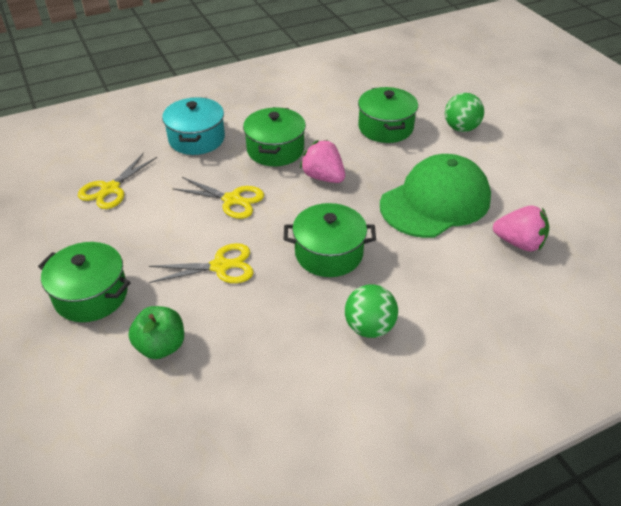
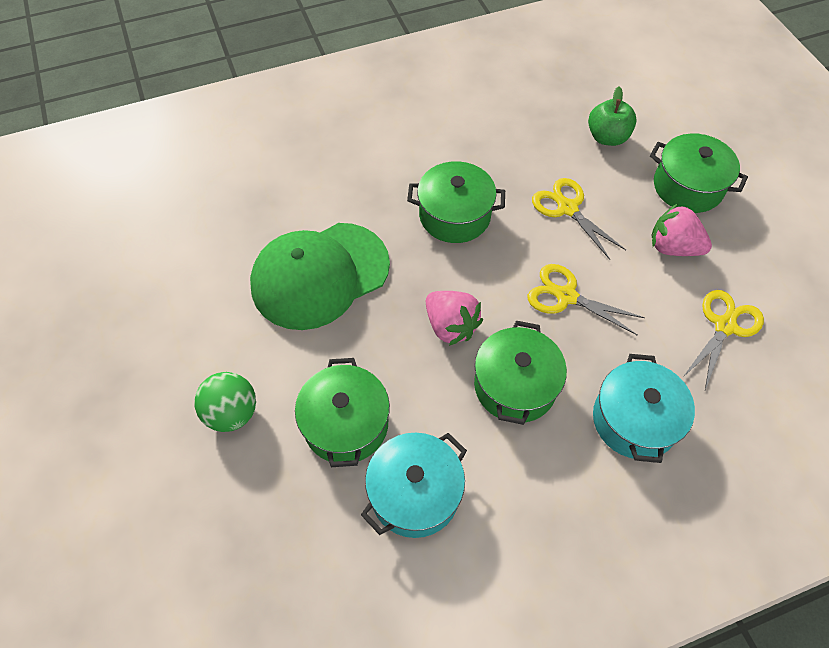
camera: 175 degrees left, 15 degrees up
(220, 266) = (567, 208): yellow scissors -> yellow scissors turned 60 degrees clockwise
(336, 105) = (415, 493): none -> turquoise pot
(369, 327) = (426, 141): green ball -> none
(519, 243) = (251, 214): pink strawberry -> pink strawberry (673, 247)

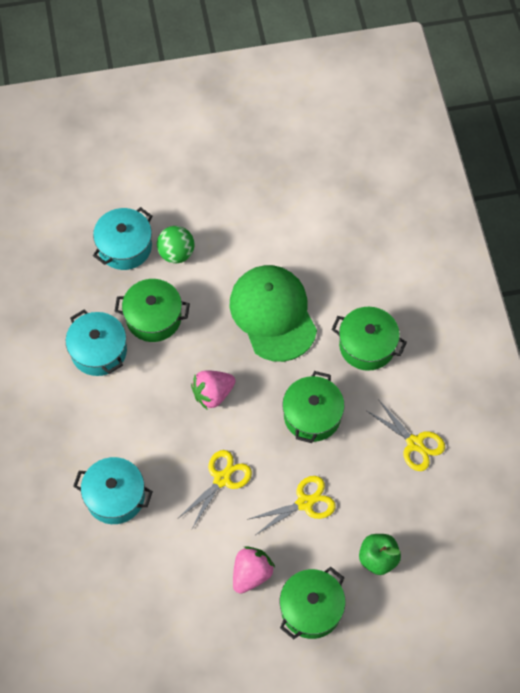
camera: 100 degrees right, 5 degrees up
(224, 493) = (124, 247): none -> turquoise pot
(515, 385) = (157, 426): green pot -> green pot (367, 346)
(724, 326) = (173, 586): yellow scissors -> yellow scissors (414, 443)

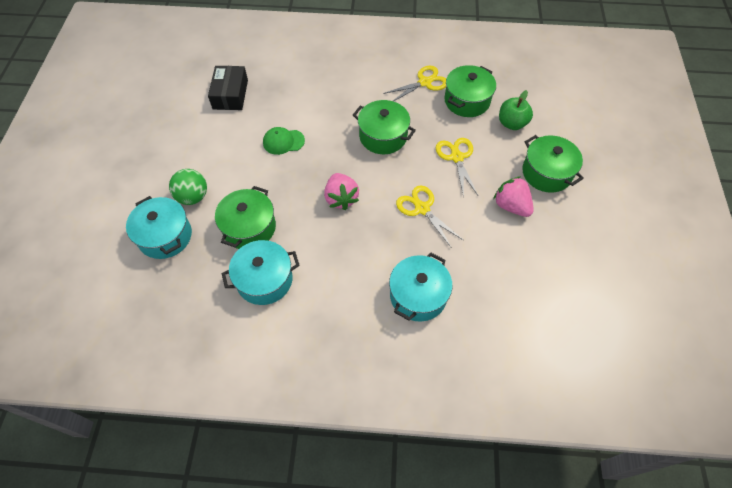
camera: 75 degrees left, 5 degrees down
(273, 314) = (283, 141): green cap -> green cap, size x0.46
(325, 237) = (230, 94): none -> black box
(367, 346) = (335, 91): green pot -> green pot (467, 101)

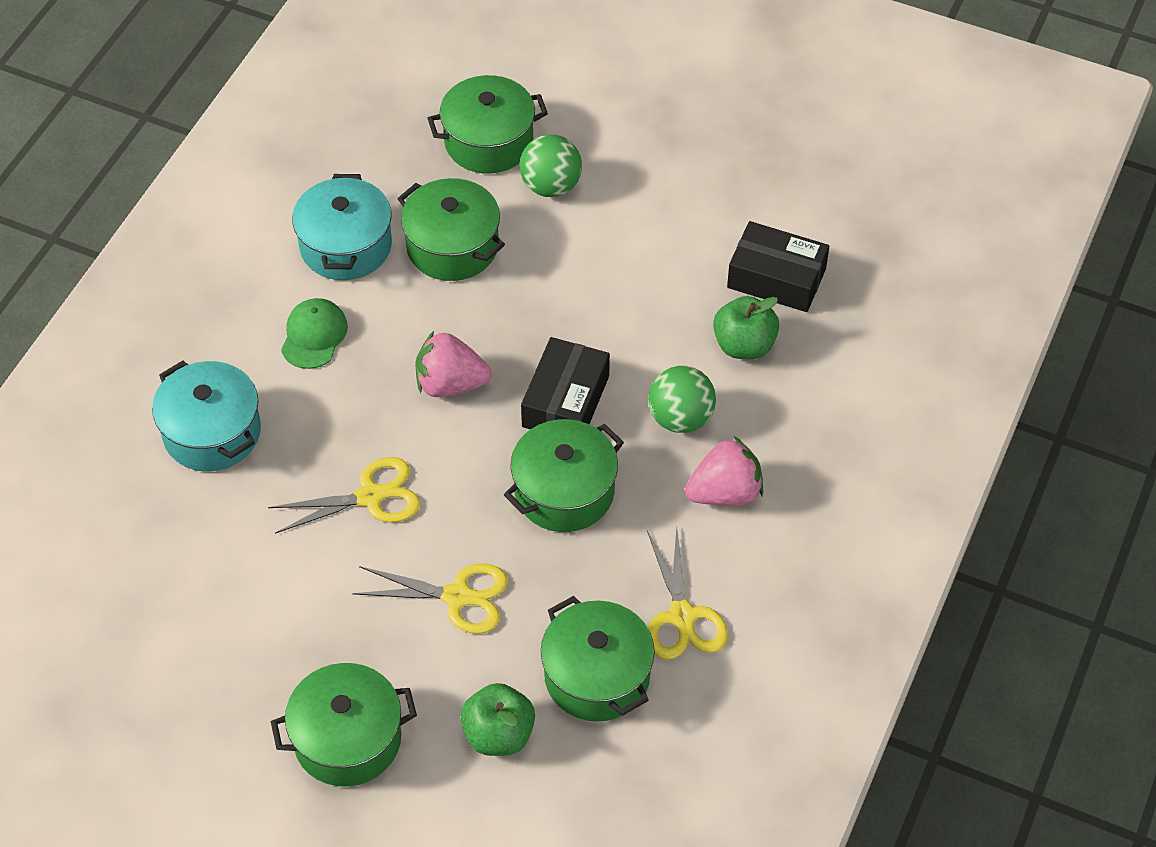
camera: 110 degrees right, 5 degrees down
(165, 236) = (488, 141): turquoise pot -> green pot
(274, 96) = (744, 345): none -> green apple
(283, 141) = (619, 332): green cap -> green cap (314, 335)
(325, 107) = (680, 418): none -> green ball
(332, 150) = (565, 401): none -> black box
(511, 206) = (305, 641): pink strawberry -> pink strawberry (725, 493)

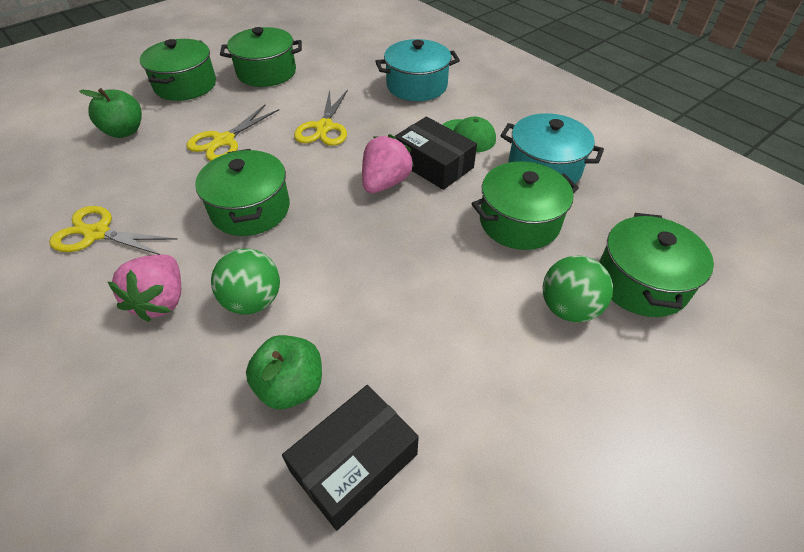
camera: 115 degrees right, 5 degrees down
(565, 401) = (325, 236): black box -> black box (433, 164)
(597, 676) = (109, 179): green pot -> green pot (266, 72)

